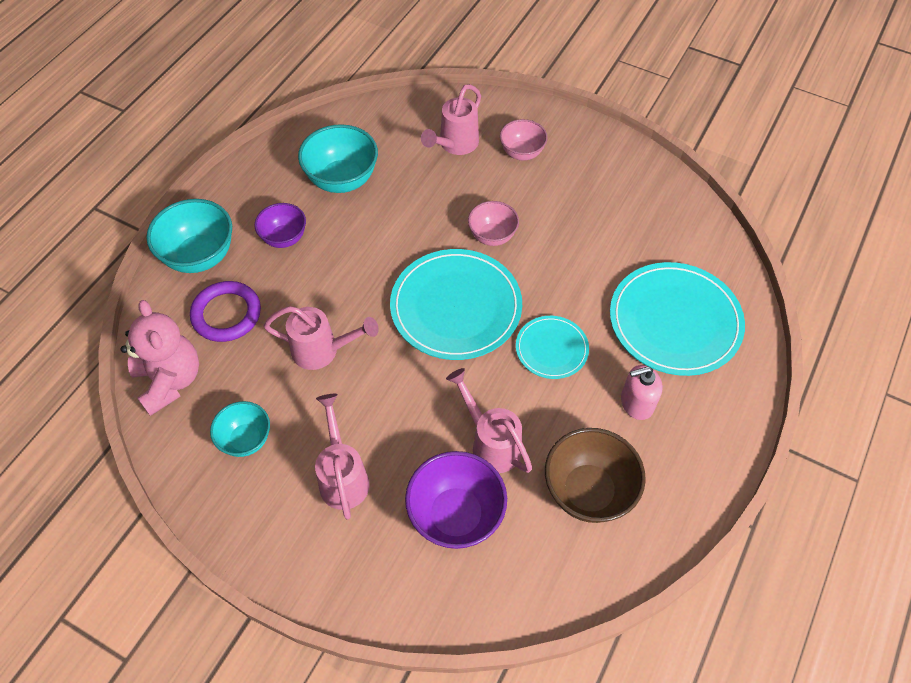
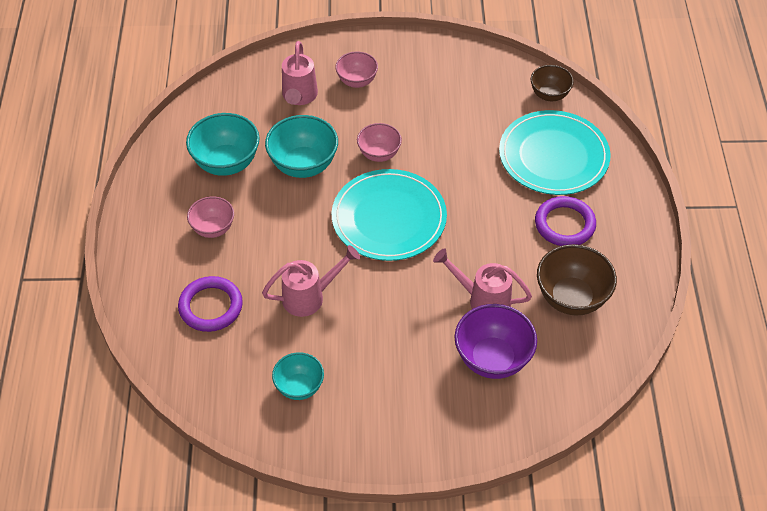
camera: 30 degrees left, 5 degrees down
(170, 381) = (204, 376): pink teddy bear -> none
(200, 256) = (152, 274): turquoise bowl -> turquoise bowl (303, 165)
(284, 238) = (213, 228): purple bowl -> pink bowl
(343, 476) = (392, 374): pink watering can -> none
(551, 349) = (480, 215): turquoise plate -> none
(636, 403) = (564, 224): pink soap dispenser -> purple ring
(715, 252) = (549, 95): none -> brown bowl

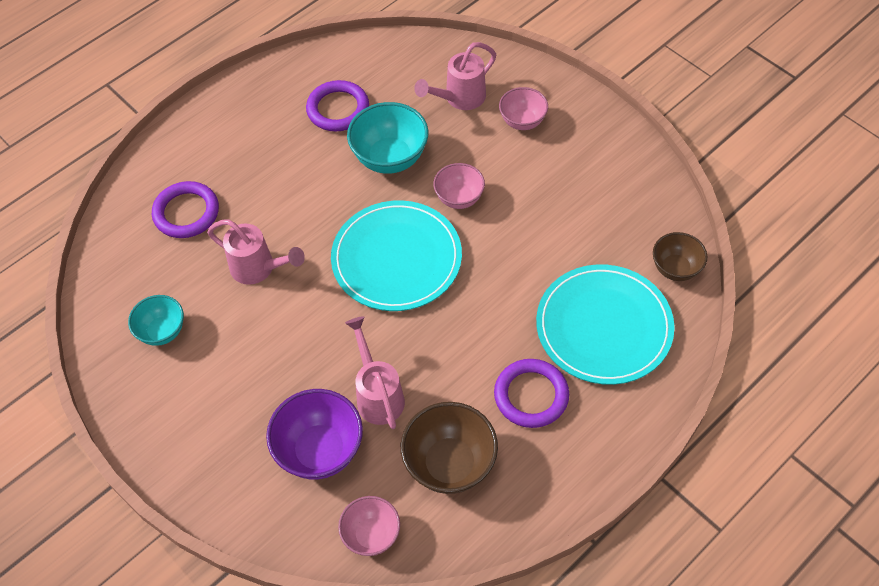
camera: 50 degrees right, 5 degrees up
(213, 228) = (263, 153): pink bowl -> pink bowl (371, 535)
(226, 163) = (338, 109): turquoise bowl -> purple ring

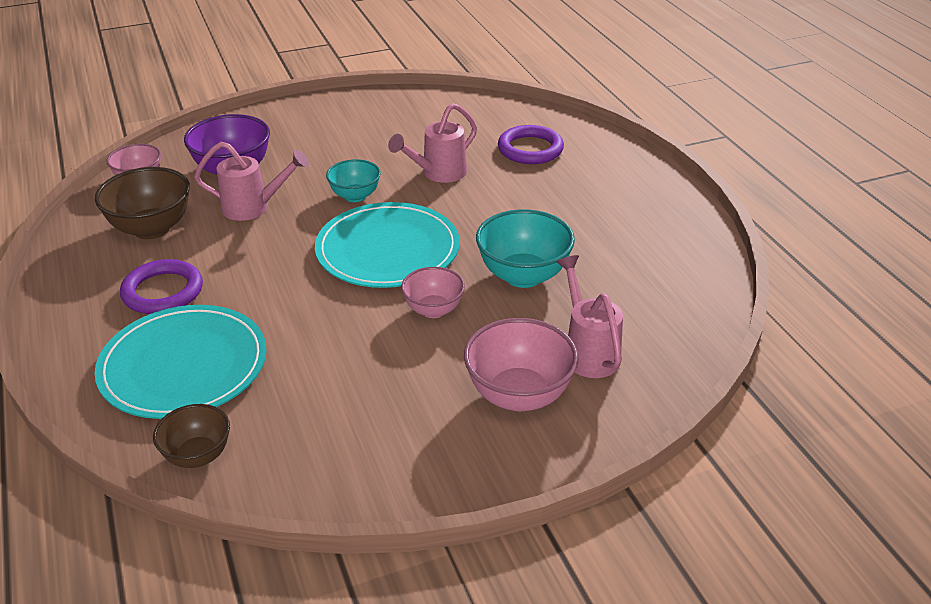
camera: 110 degrees right, 20 degrees down
(162, 331) = (411, 122): turquoise bowl -> turquoise bowl (355, 196)
(338, 109) = (618, 256): purple ring -> none
(522, 121) = (519, 395): pink bowl -> pink bowl, size x1.60

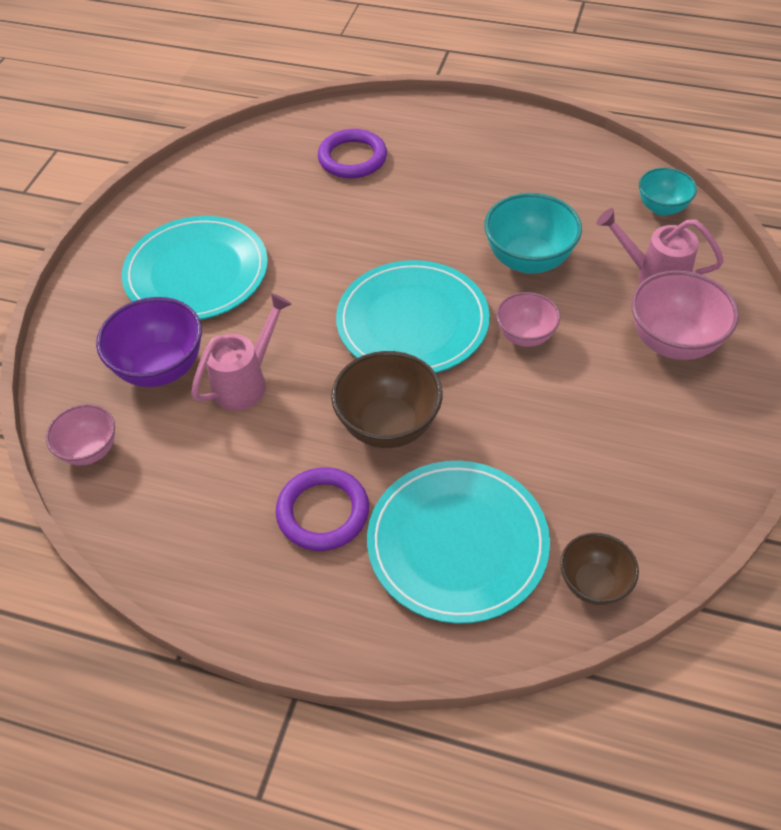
camera: 50 degrees left, 15 degrees up
(151, 229) = (200, 477): brown bowl -> brown bowl (388, 425)
(334, 143) = (196, 273): none -> turquoise plate
(355, 196) = (304, 302): turquoise bowl -> turquoise bowl (662, 208)
(438, 174) = (328, 232): pink watering can -> none

